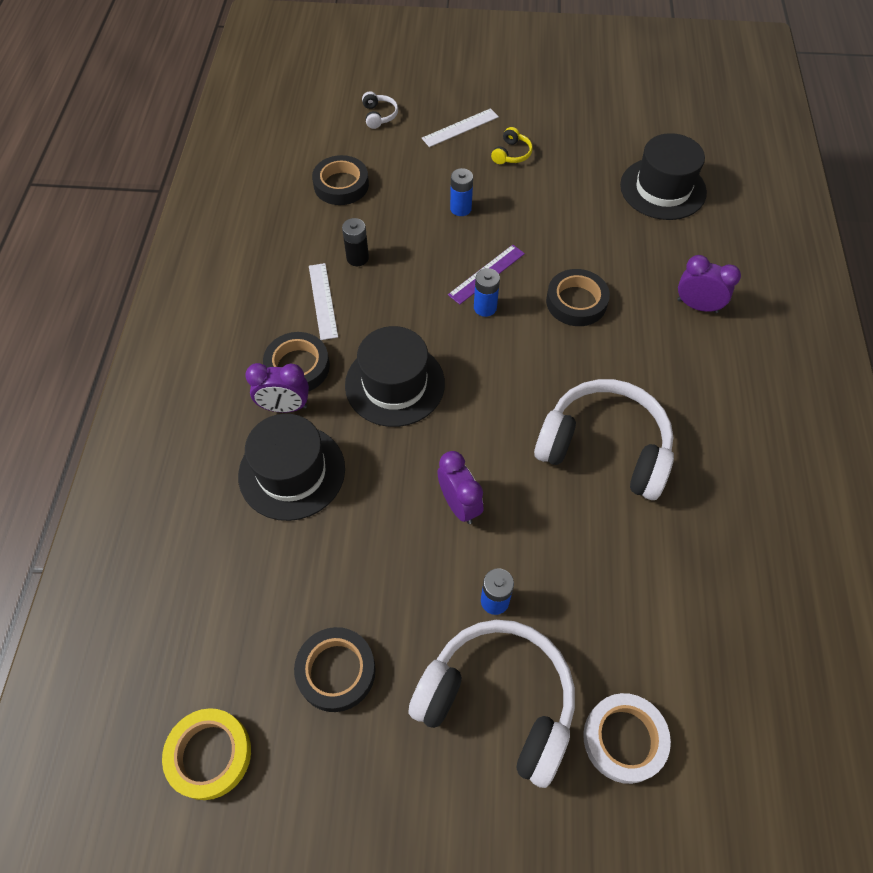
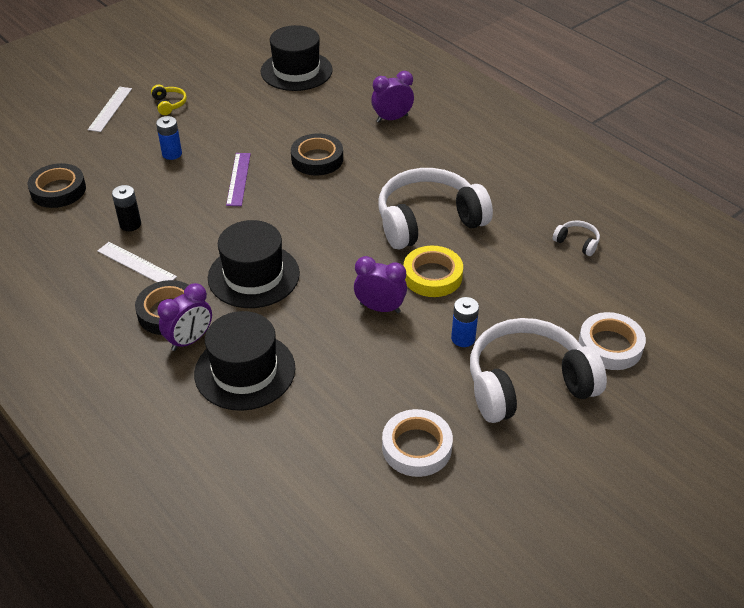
camera: 45 degrees left, 15 degrees down
(209, 755) = (395, 557): yellow tape -> yellow tape (432, 276)
(336, 671) = (416, 447): black tape -> white tape
(379, 116) = (34, 134): white headphones -> white headphones (577, 242)
(485, 307) = (261, 197): blue battery -> none

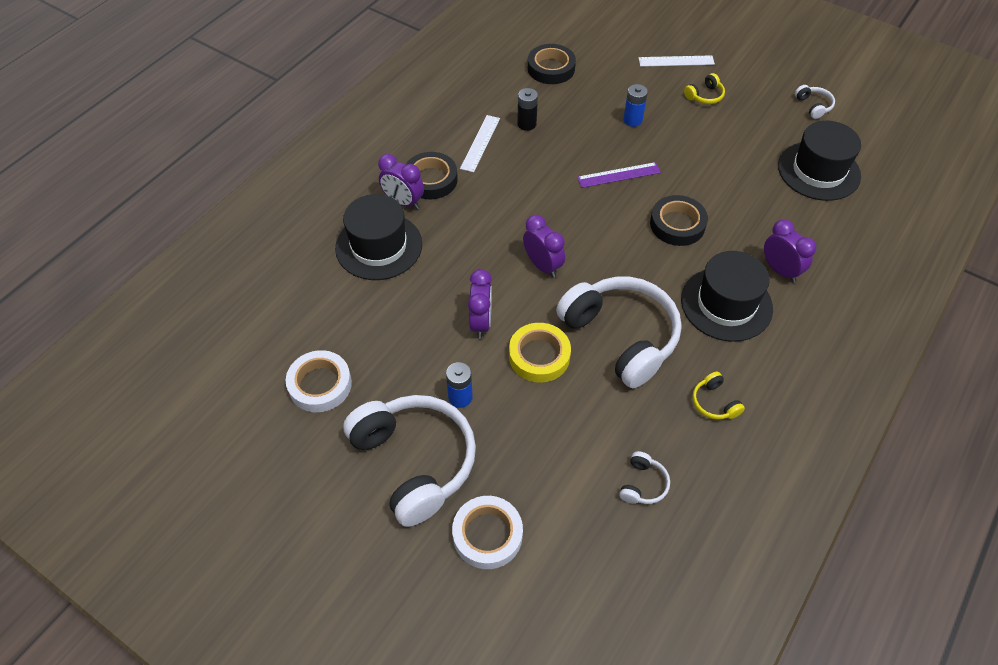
camera: 75 degrees right, 10 degrees up
(221, 52) = (813, 106): none -> white headphones
(253, 275) = (492, 221): black hat -> black hat (726, 304)
(327, 252) = (542, 265): none -> purple clock
(510, 186) = (714, 403): none -> yellow headphones

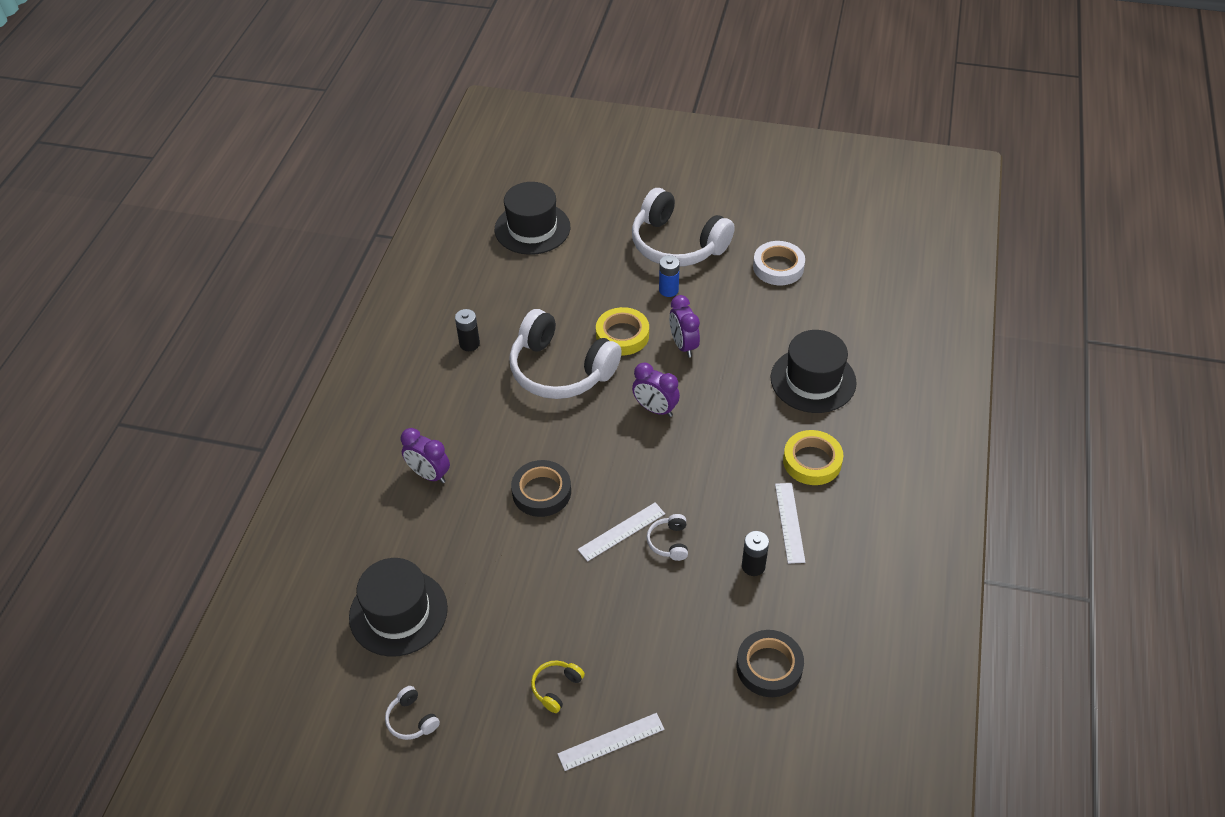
camera: 160 degrees right, 5 degrees down
(403, 202) = (822, 429): purple clock -> none
(431, 180) = (812, 461): black tape -> yellow tape
(487, 535) = (605, 223): white tape -> none
(619, 175) = (621, 531): purple ruler -> white ruler
(632, 120) = (633, 615): blue battery -> none
(643, 484) = (510, 277): white headphones -> white headphones (669, 542)
(714, 403) = (469, 344): yellow headphones -> black battery
(726, 304) = (475, 426): black hat -> black hat (532, 228)

